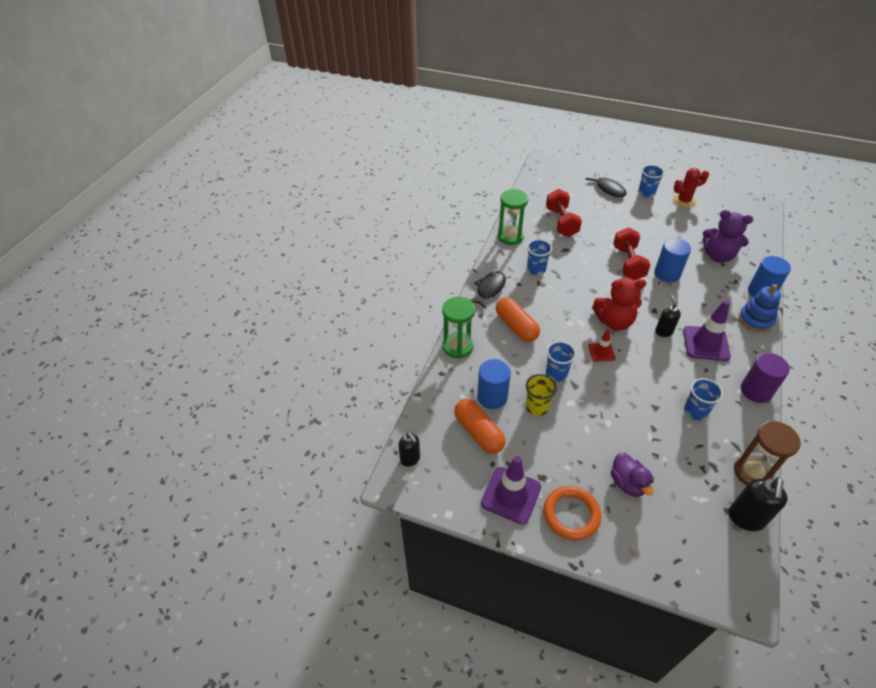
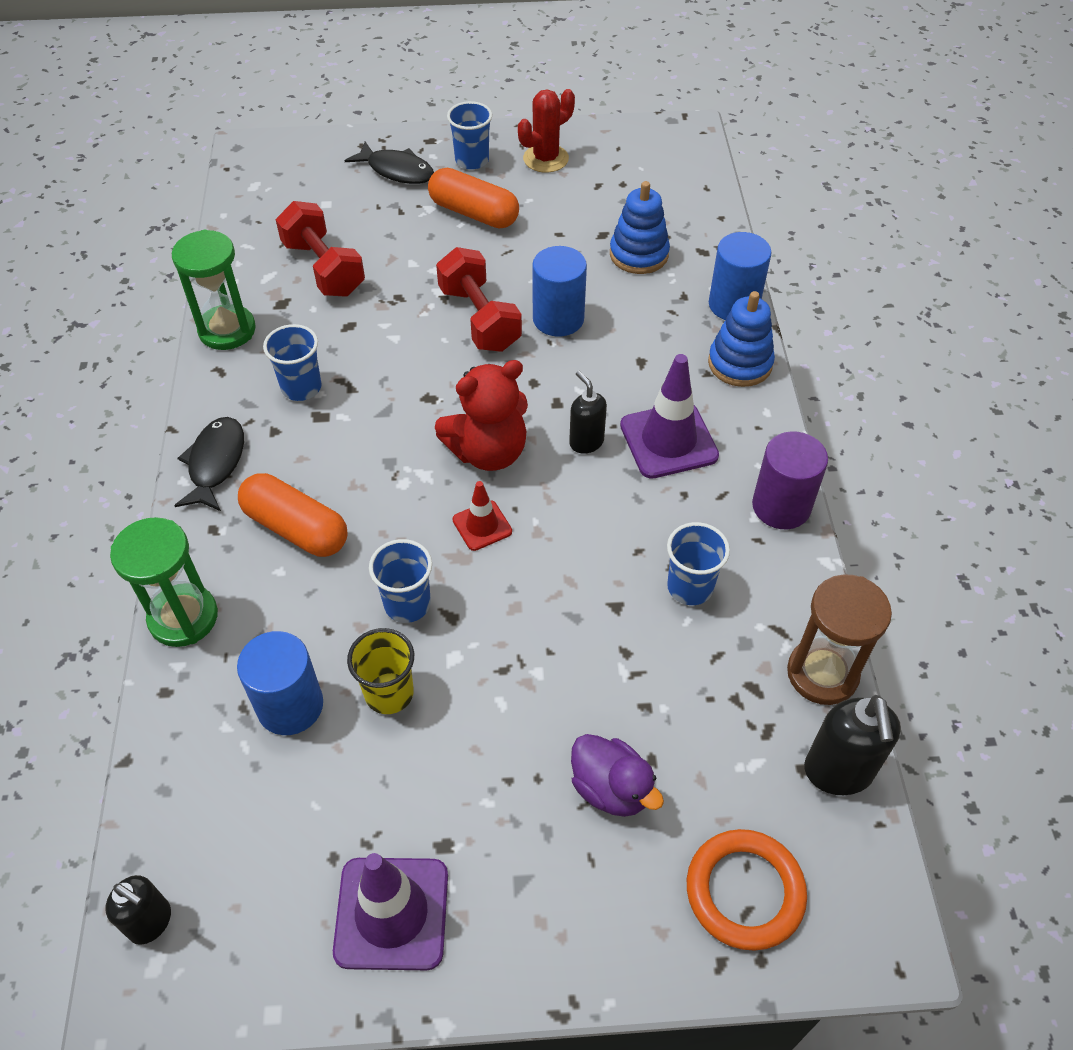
camera: 25 degrees left, 5 degrees up
(478, 432) = (284, 798): orange capsule -> orange capsule (474, 213)
(571, 514) = (524, 903): orange ring -> orange ring (744, 891)
(718, 256) = (639, 254): purple teddy bear -> blue stacking toy

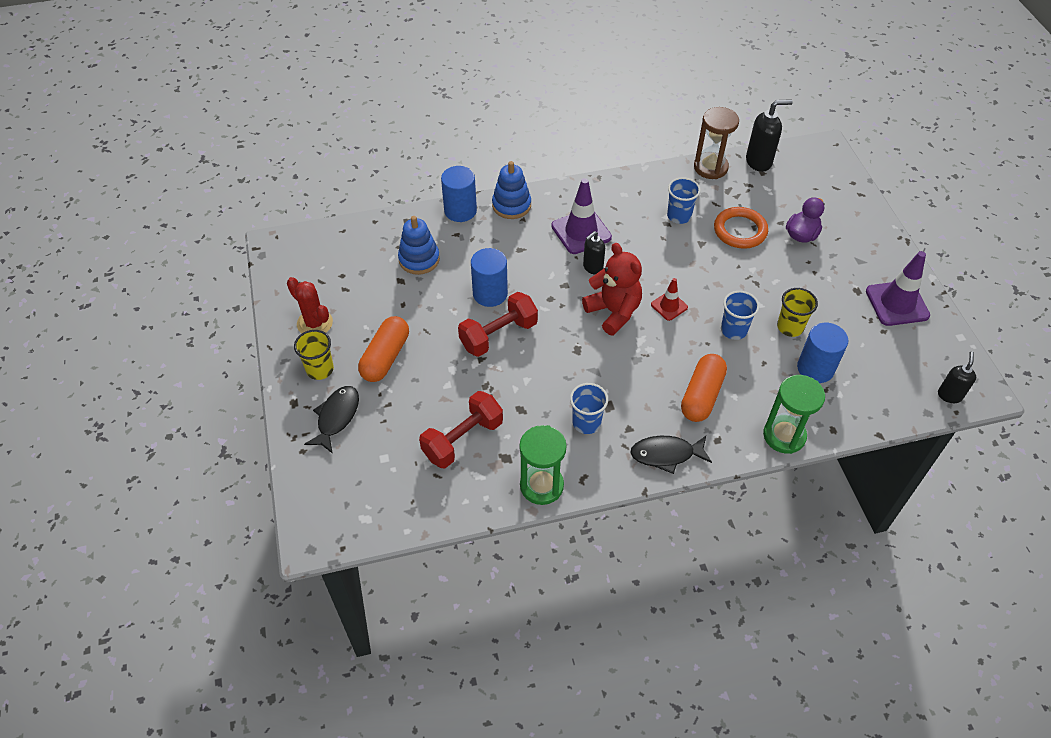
camera: 100 degrees left, 0 degrees up
(472, 160) = (320, 369): blue cup -> yellow cup
(744, 891) = (827, 188): orange ring -> orange ring (740, 230)
(781, 506) = (614, 184): purple cylinder -> none

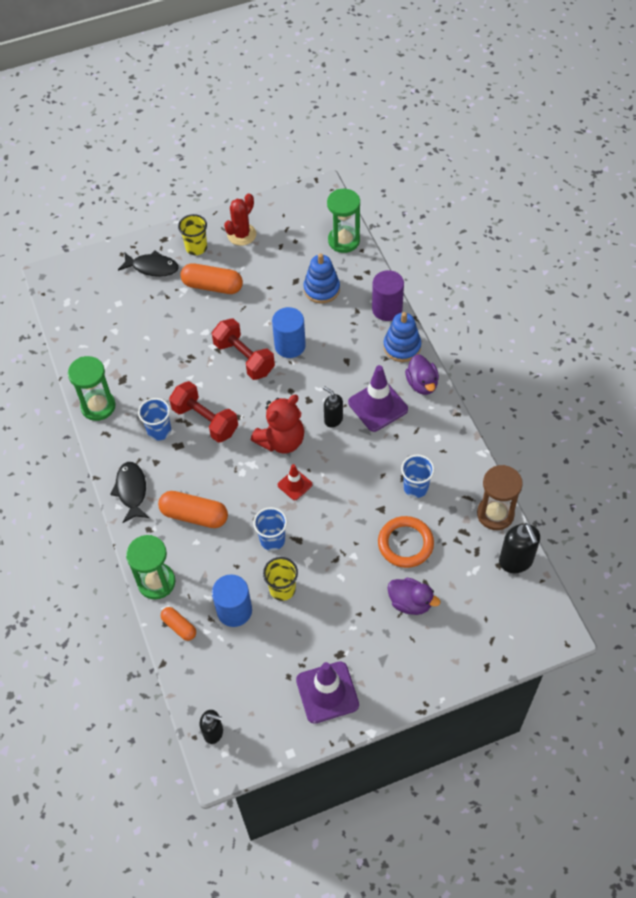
camera: 85 degrees right, 5 degrees up
(356, 234) = (344, 241): none -> green hourglass
(460, 210) = (387, 309): blue cylinder -> purple cylinder
(462, 439) = (137, 349): red dumbbell -> red dumbbell (205, 420)
(560, 196) = (422, 384): none -> purple duck
(836, 417) = (179, 626): none -> orange capsule

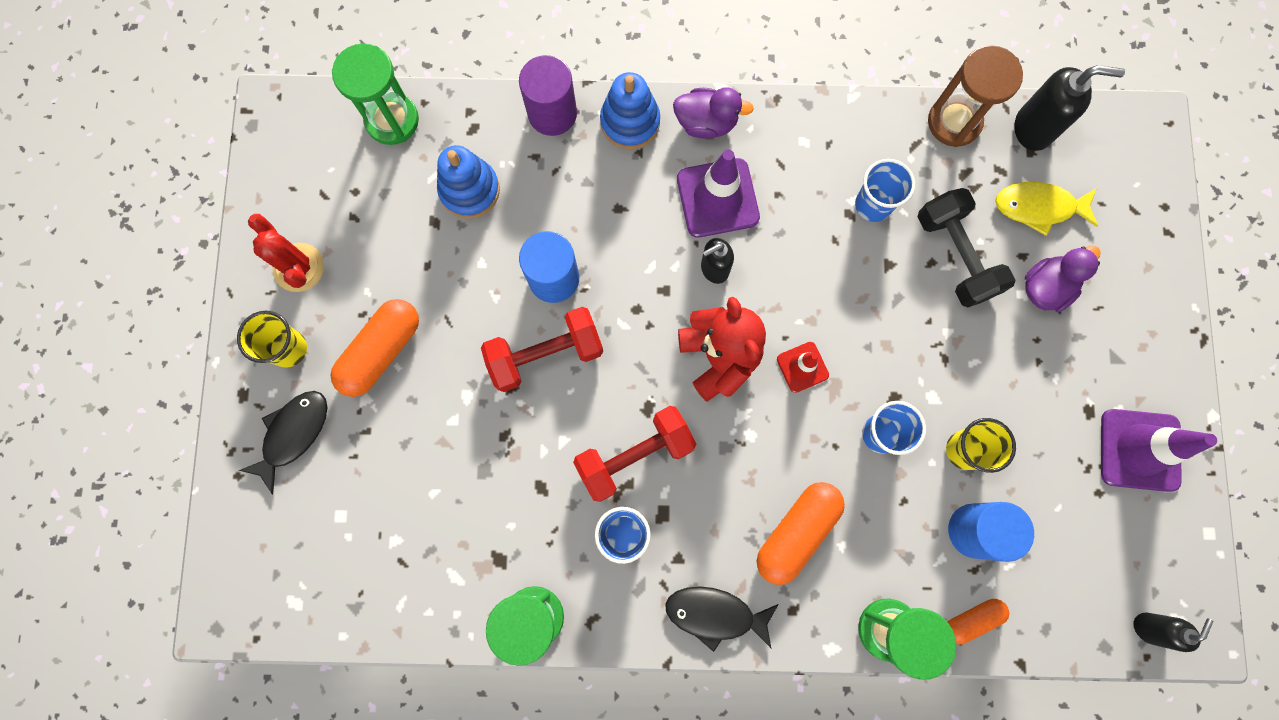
camera: 70 degrees left, 20 degrees up
(405, 543) = (955, 256): orange ring -> black dumbbell
(463, 581) = (1039, 207): none -> yellow fish

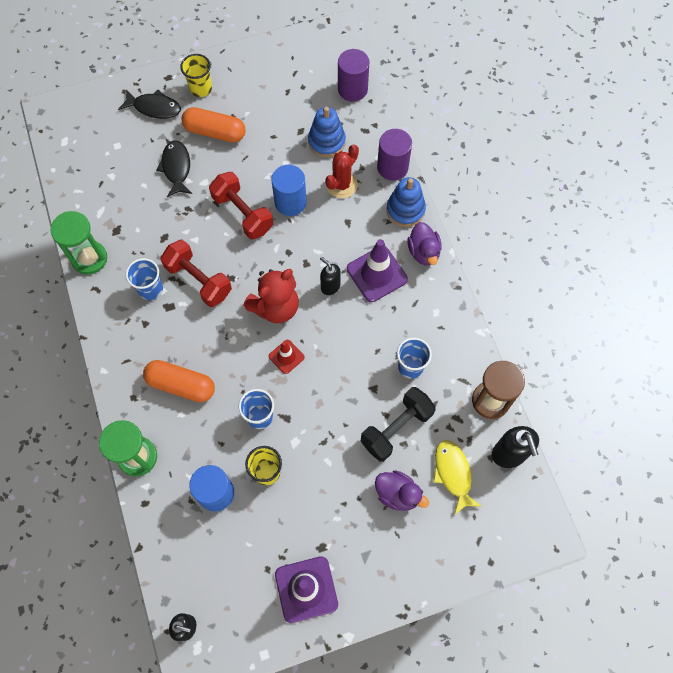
camera: 70 degrees right, 10 degrees down
(299, 267) = (248, 76): red cactus -> red cactus (341, 185)
(392, 120) = (352, 89): green hourglass -> purple cylinder
(715, 614) = (118, 354): black fish -> black fish (176, 168)
(972, 620) = (158, 507): orange capsule -> none

